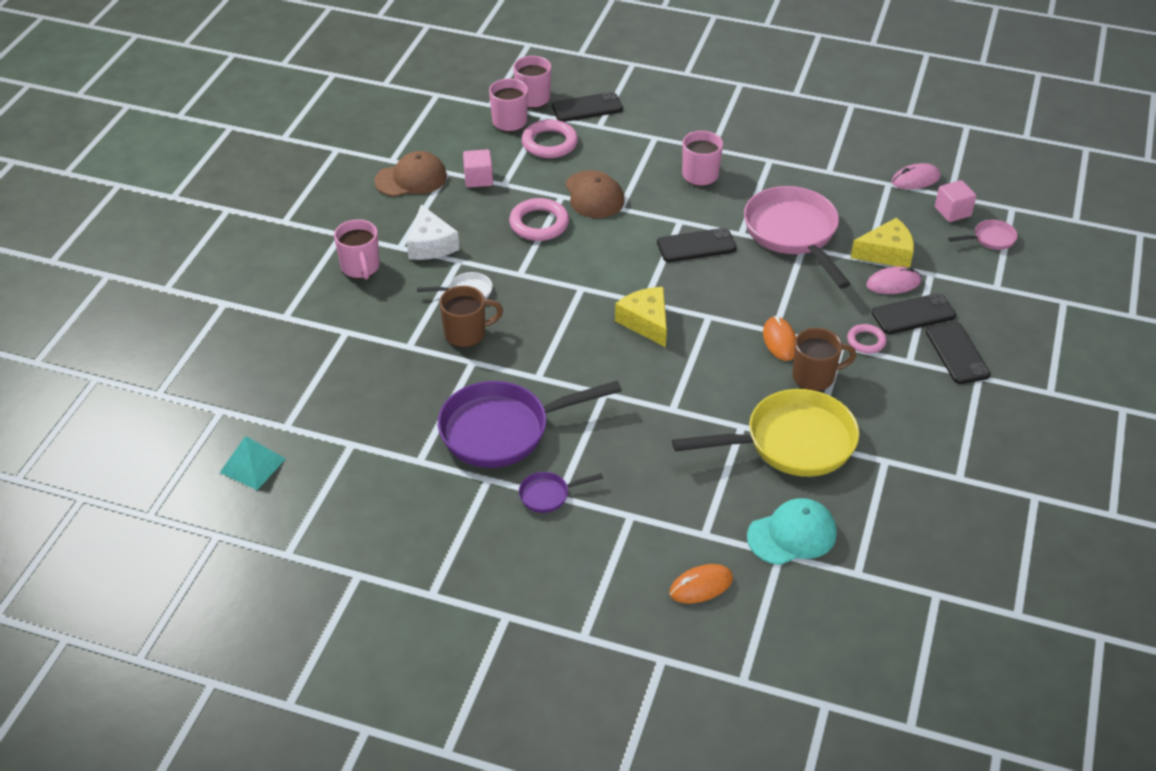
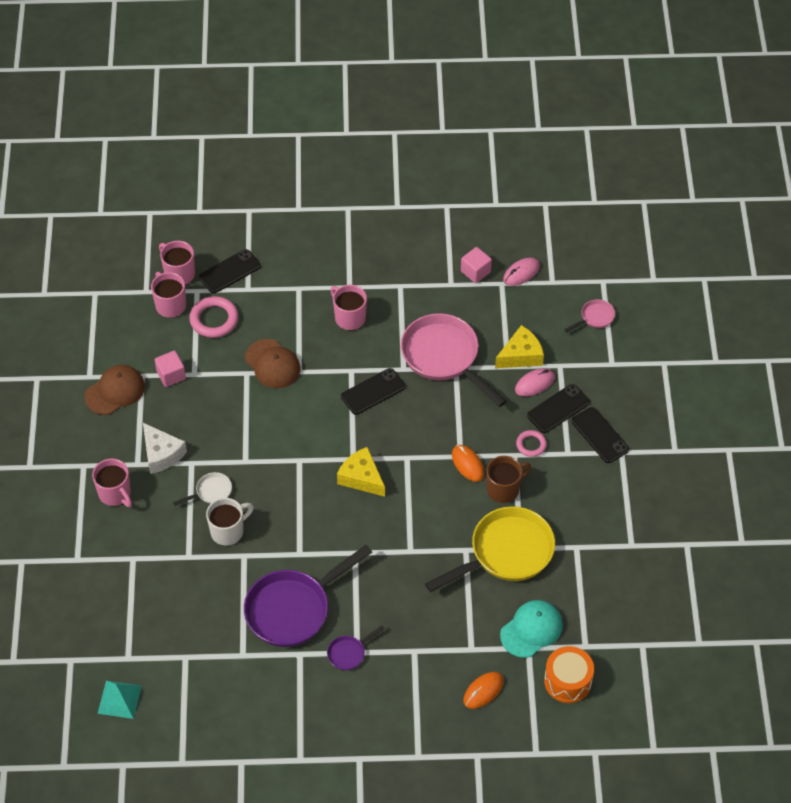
camera: 20 degrees left, 10 degrees up
(466, 334) = (228, 531): brown mug -> white mug
(539, 224) = (240, 407): pink ring -> none
(818, 607) = (568, 681): none -> orange drum
(952, 212) = (559, 298): pink cube -> pink cube (475, 272)

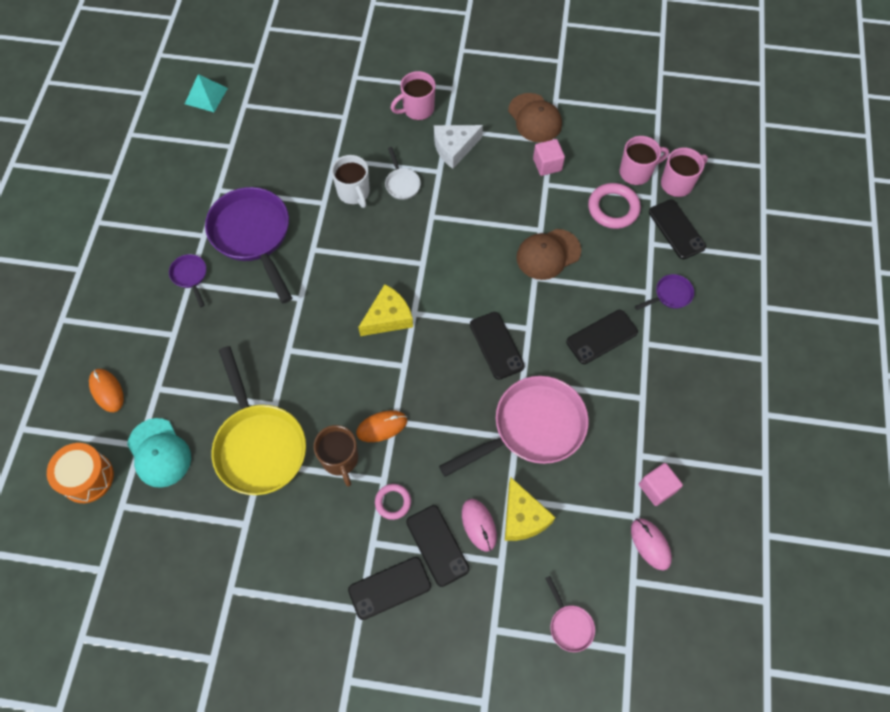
camera: 100 degrees right, 10 degrees up
(299, 272) = (670, 295): none -> purple pan
(349, 317) = (601, 337): pink mug -> black phone

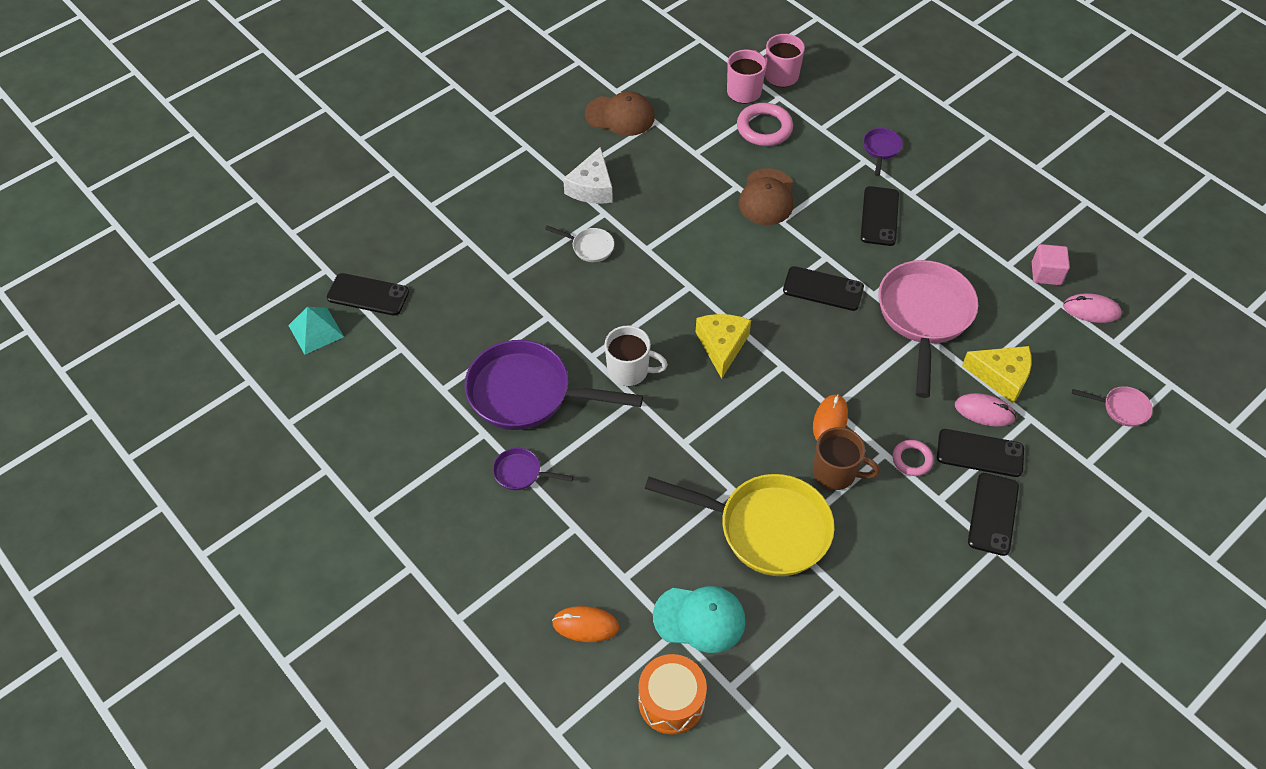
camera: 50 degrees left, 10 degrees down
(354, 193) = (562, 287): white mug -> white mug (629, 371)
(417, 109) = (520, 185): pink mug -> none
(547, 164) = (676, 139): pink cube -> none
(676, 229) = (824, 105): black phone -> black phone (368, 295)

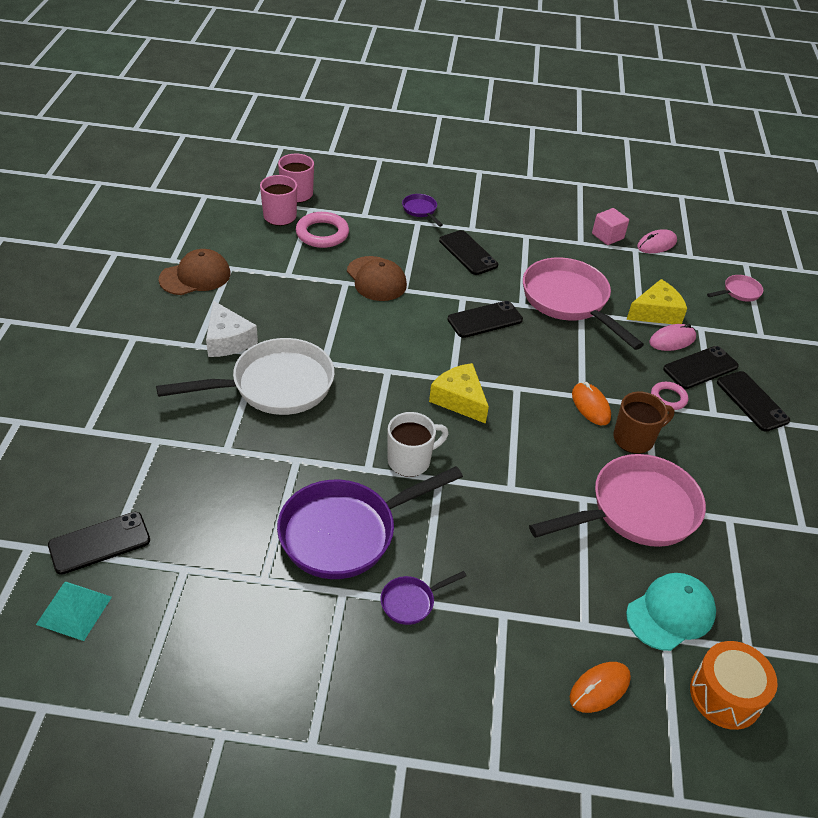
camera: 45 degrees left, 10 degrees down
(589, 247) = (274, 386): white pan -> white pan, size x2.27
(765, 528) = (636, 510): yellow pan -> pink pan

